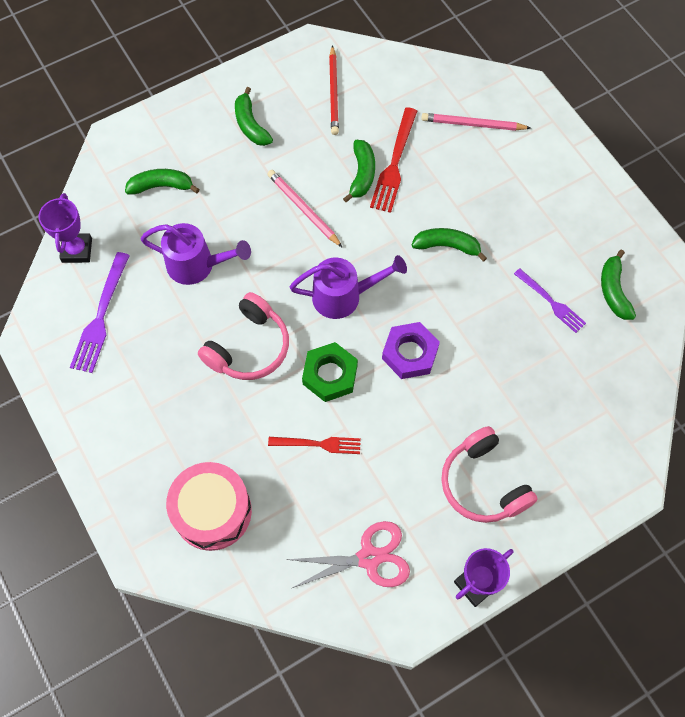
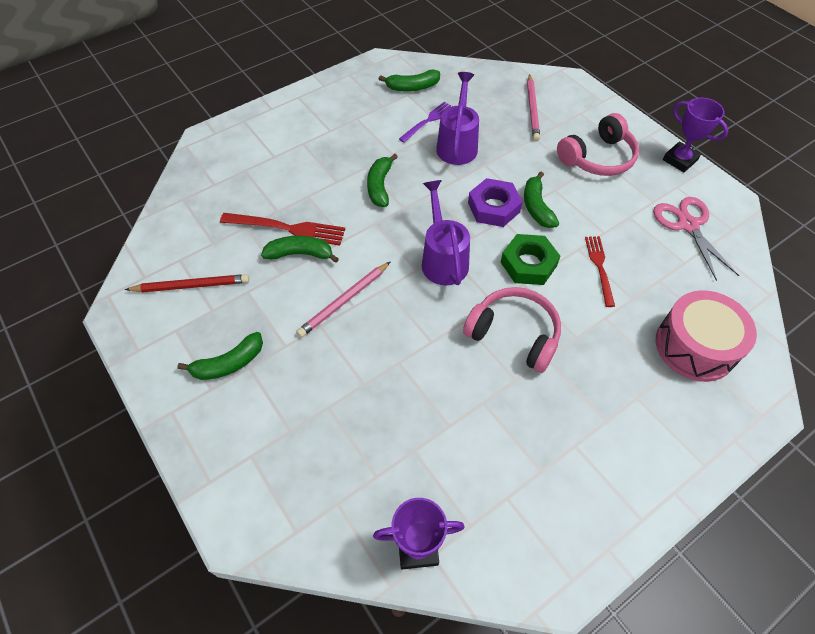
camera: 95 degrees left, 10 degrees down
(100, 317) = (508, 497): purple fork -> none
(161, 186) = (316, 454): green banana -> green banana (536, 207)
(197, 265) = (424, 397): purple watering can -> purple watering can (457, 144)
(473, 124) = (243, 172): pink pencil -> pink pencil (532, 109)

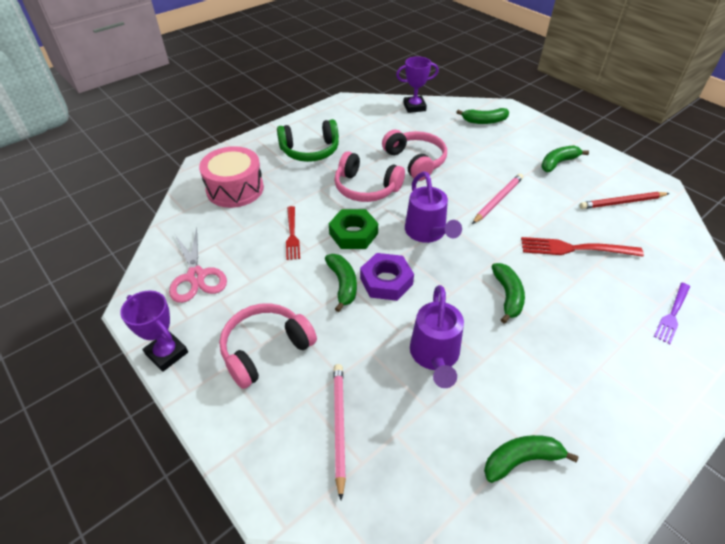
camera: 175 degrees right, 10 degrees down
(300, 254) = (551, 229): green banana -> green banana (484, 121)
(428, 121) = (480, 393): purple fork -> purple fork (672, 314)
(439, 384) = (415, 161): none -> pink headphones
(604, 423) = (310, 151): none -> green headphones

